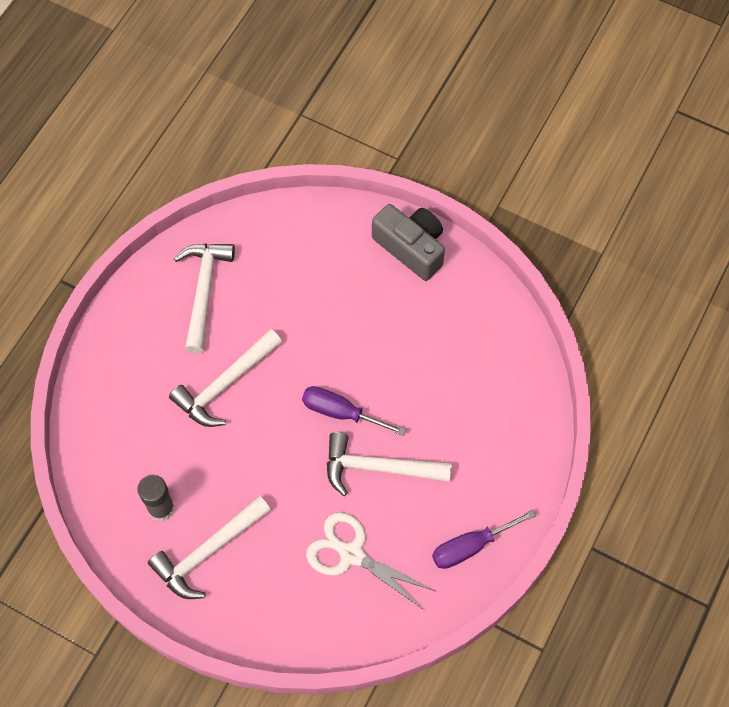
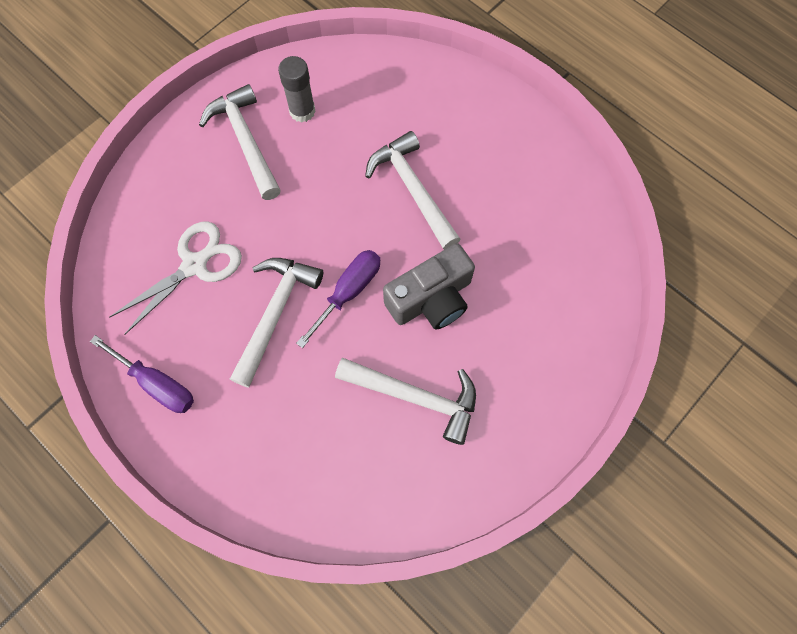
camera: 105 degrees right, 5 degrees up
(204, 290) = (526, 191): white hammer -> white hammer (416, 397)
(411, 247) = (533, 421): grey camera -> grey camera (431, 299)
(470, 546) = (157, 384): purple screwdriver -> purple screwdriver turned 135 degrees clockwise

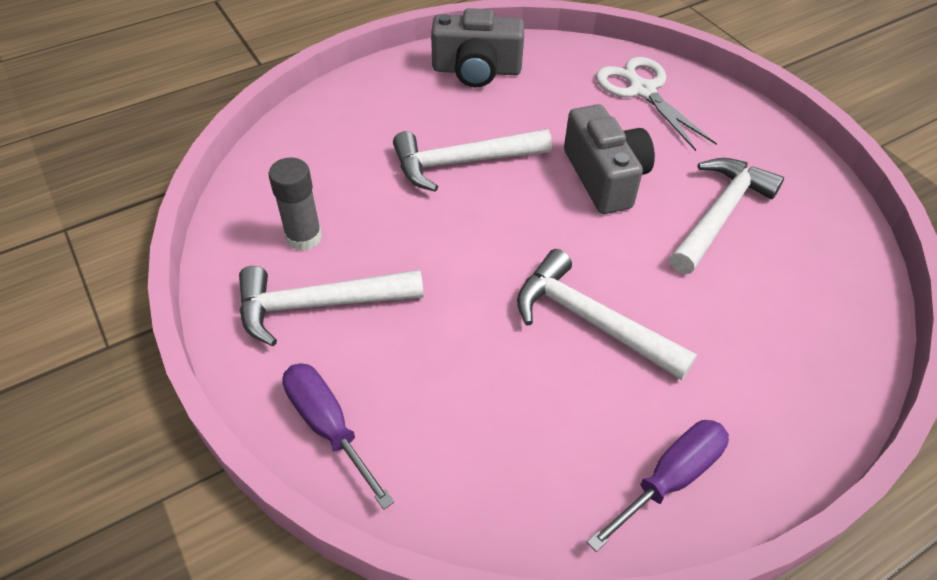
camera: 75 degrees left, 20 degrees down
(195, 264) = (492, 398): white scissors -> white scissors (642, 90)
(349, 292) = (578, 243): purple screwdriver -> purple screwdriver (328, 426)
(537, 169) = (476, 70): none -> grey camera

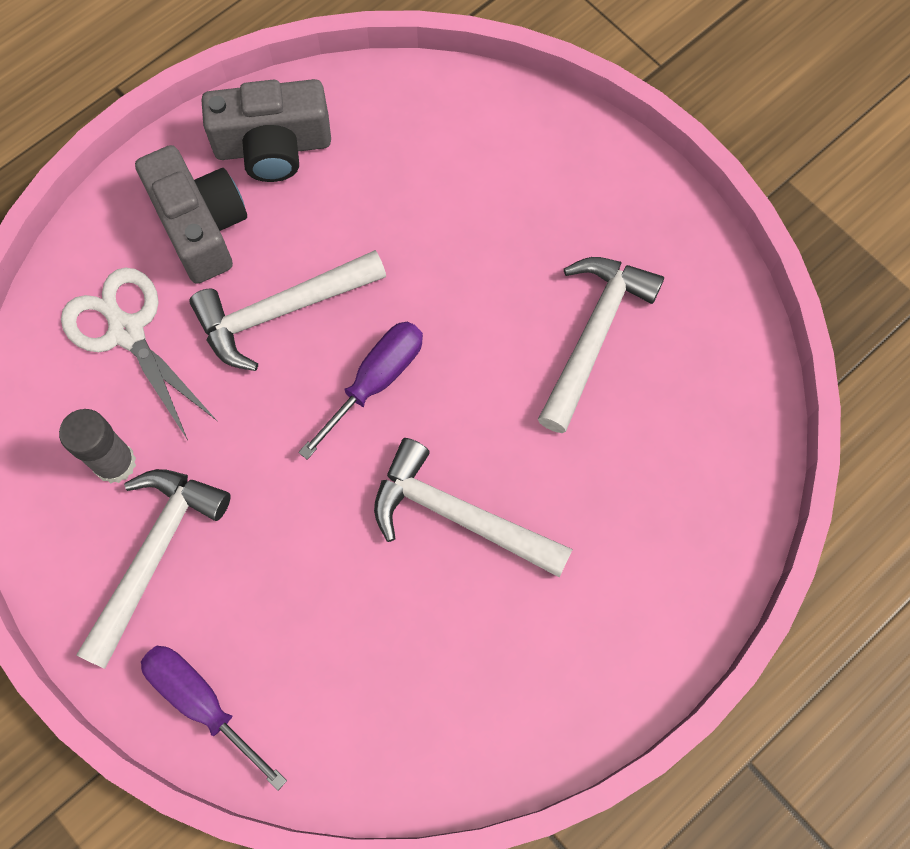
camera: 10 degrees left, 20 degrees up
(318, 305) = (155, 554): white hammer -> white hammer turned 135 degrees clockwise
(605, 177) = (455, 302): grey camera -> grey camera (201, 226)
(642, 90) = (489, 144): white scissors -> white scissors (126, 331)
(670, 479) = (555, 691): purple screwdriver -> purple screwdriver (376, 381)

